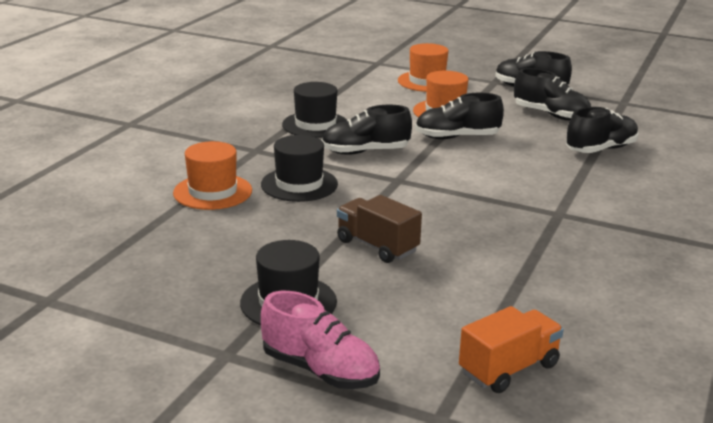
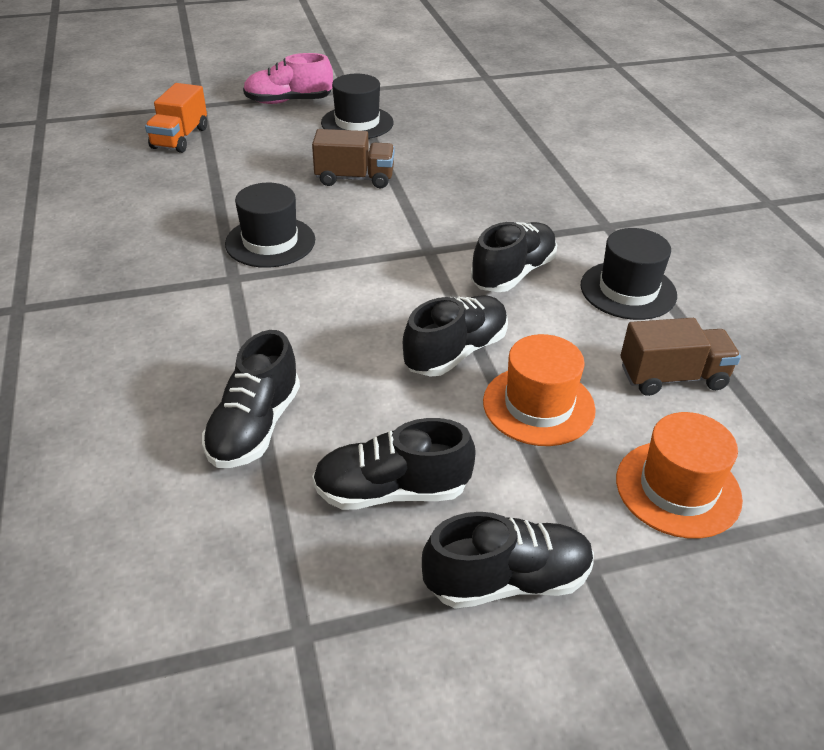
camera: 140 degrees right, 15 degrees up
(212, 192) = (548, 169): orange hat -> none
(299, 184) = (501, 206): black hat -> black hat (270, 242)
(364, 99) = (672, 377): none -> brown truck

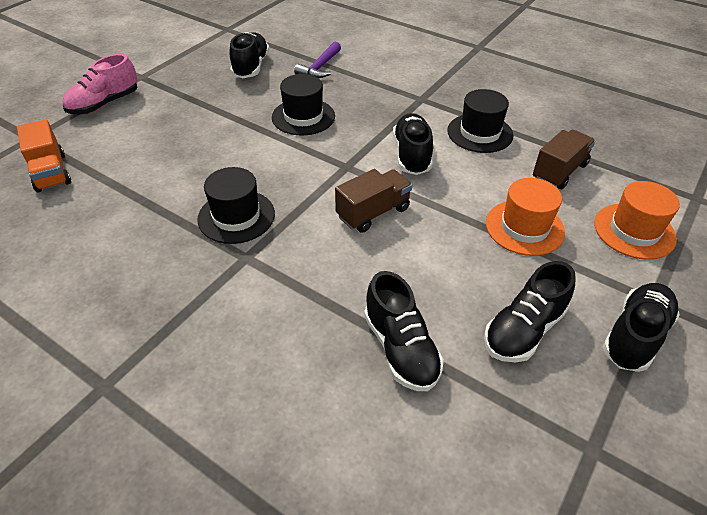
camera: 40 degrees left, 5 degrees up
(355, 178) = (233, 140): brown truck -> brown truck (373, 212)
(357, 123) = (180, 98): black hat -> black hat (303, 117)
(456, 352) = (445, 223): black shoe -> black shoe (251, 67)
(533, 148) = (320, 67): none -> purple hammer

